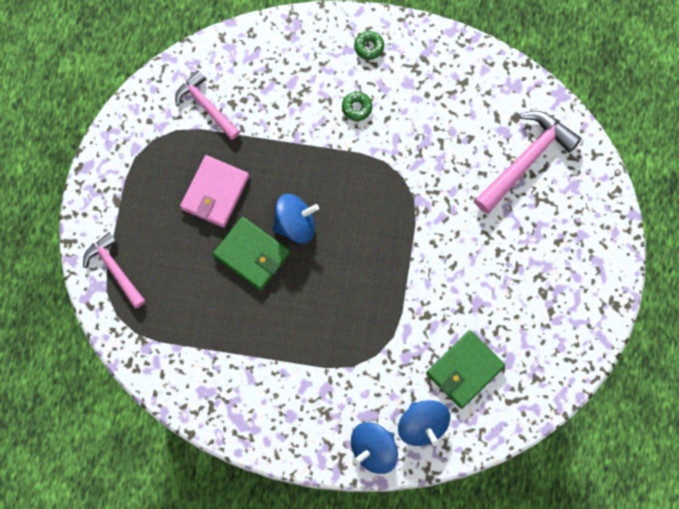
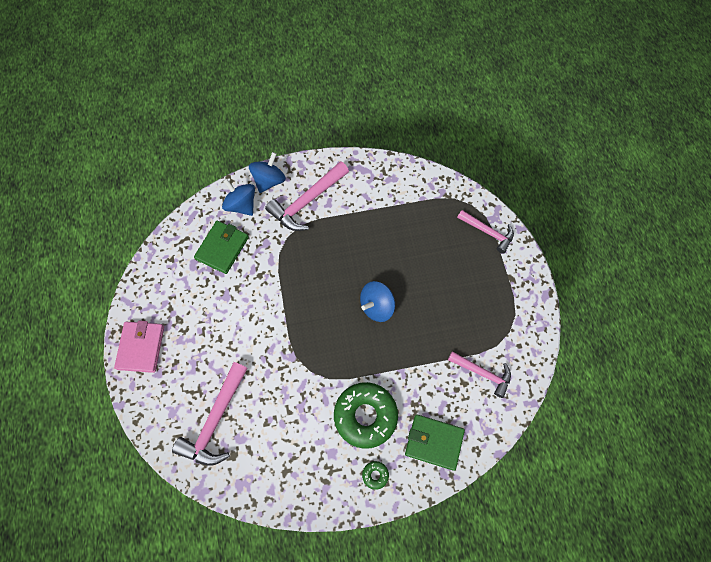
camera: 160 degrees right, 5 degrees down
(215, 192) = (445, 309): pink wallet -> pink wallet (141, 347)
(252, 254) = (399, 274): green wallet -> green wallet (434, 442)
(332, 398) = (307, 202): none -> pink hammer
(357, 107) = (365, 416): green donut -> green donut, size x2.46

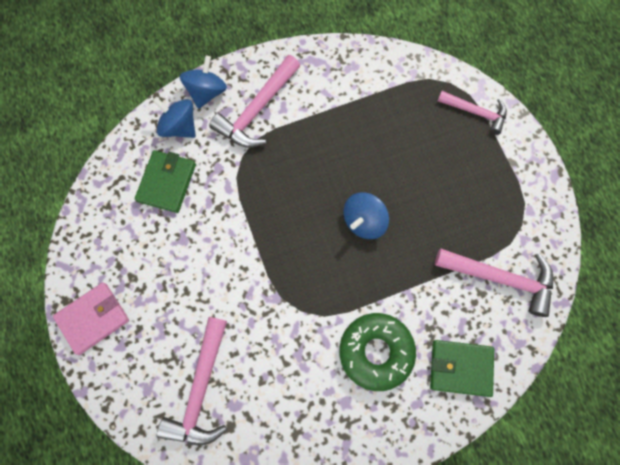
camera: 10 degrees left, 5 degrees up
(141, 347) = (93, 318): pink wallet -> pink wallet turned 60 degrees clockwise
(375, 475) = (400, 418): green donut -> none
(483, 373) = (501, 278): pink hammer -> pink hammer, size x1.55

